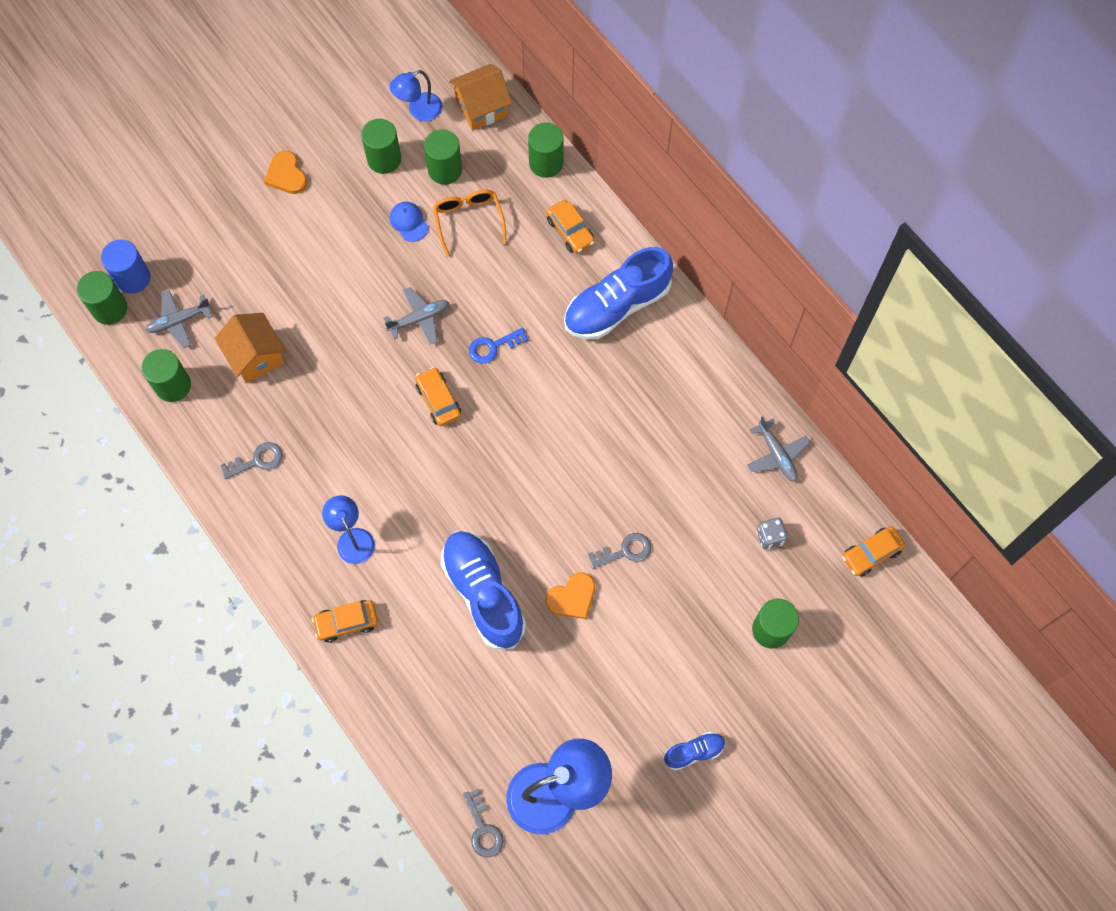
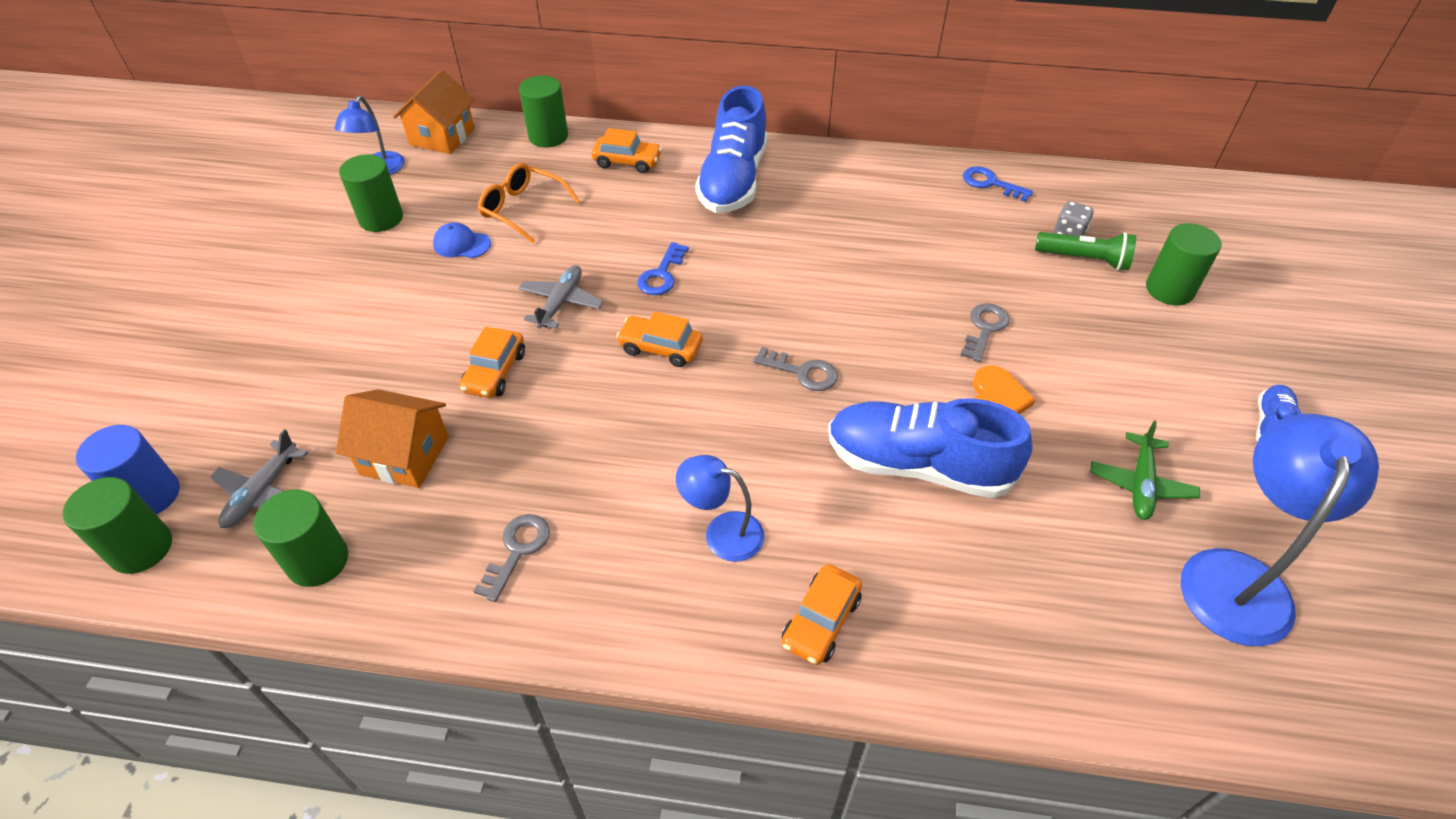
camera: 45 degrees left, 20 degrees down
(286, 175) = (277, 289): orange heart -> none
(445, 170) = (455, 191): green cylinder -> none
(483, 828) = (1238, 688): grey key -> grey key (802, 372)
(578, 710) = (1140, 484): none -> green plane
(751, 563) = (1084, 259): none -> green flashlight
(777, 455) = (991, 183): grey plane -> blue key
(871, 553) = (1146, 191): orange car -> orange car (495, 372)

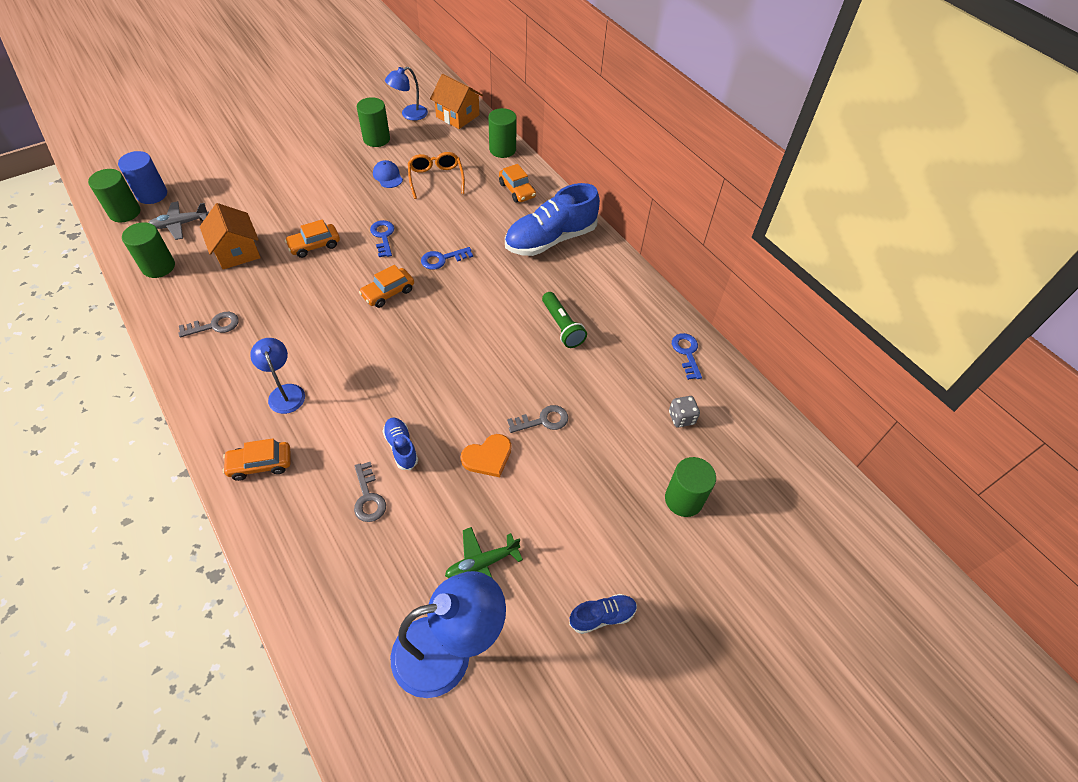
camera: 45 degrees right, 5 degrees up
(442, 136) = (457, 116): orange house -> orange house turned 60 degrees clockwise
(561, 302) = (383, 236): grey plane -> blue key
(660, 348) = (388, 292): orange car -> orange car turned 105 degrees counterclockwise
(802, 372) = (425, 358): grey key -> grey key (368, 497)
(918, 465) = (401, 447): blue shoe -> blue shoe, size x0.48
(1084, 259) = (663, 438): green flashlight -> green flashlight (562, 326)

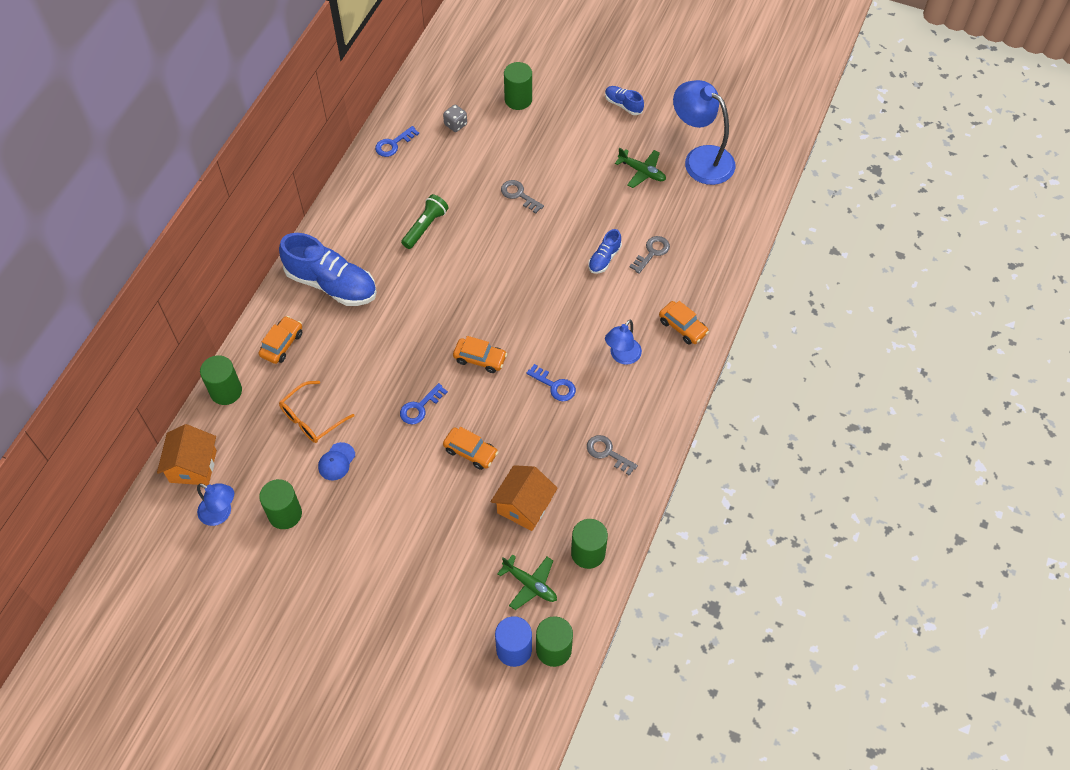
camera: 120 degrees left, 5 degrees up
(180, 224) = (530, 584): grey plane -> green plane
(442, 259) = (413, 345): blue key -> blue key (554, 385)
(488, 457) = (571, 208): orange heart -> none

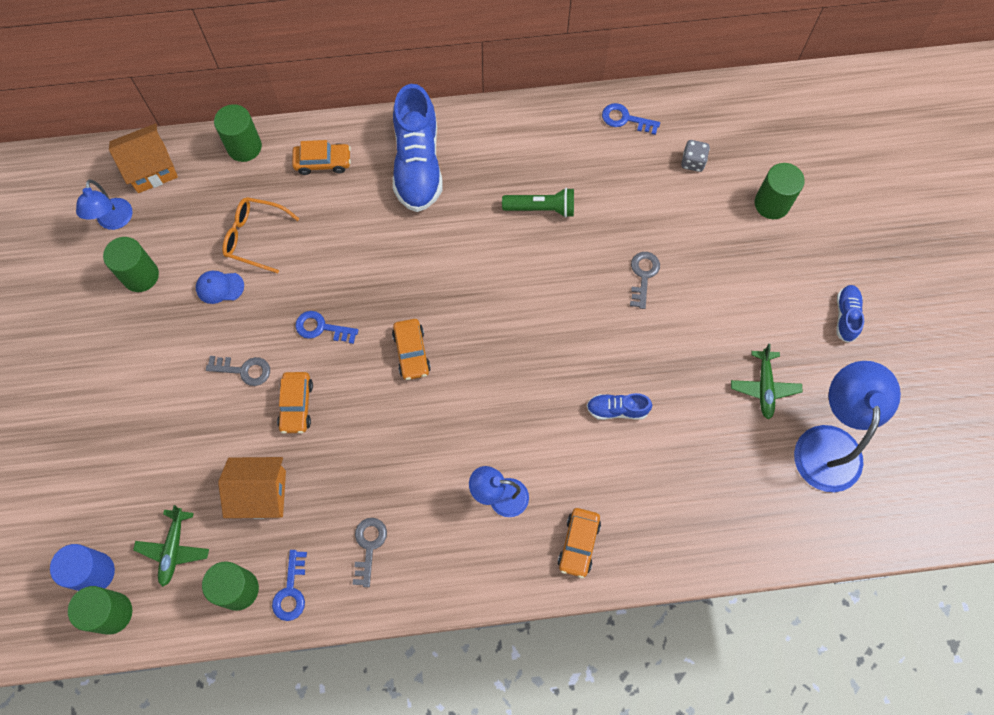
camera: 60 degrees right, 10 degrees up
(554, 385) = (421, 445): blue key -> blue key (291, 591)
(652, 252) = (658, 457): grey key -> grey key (244, 370)

